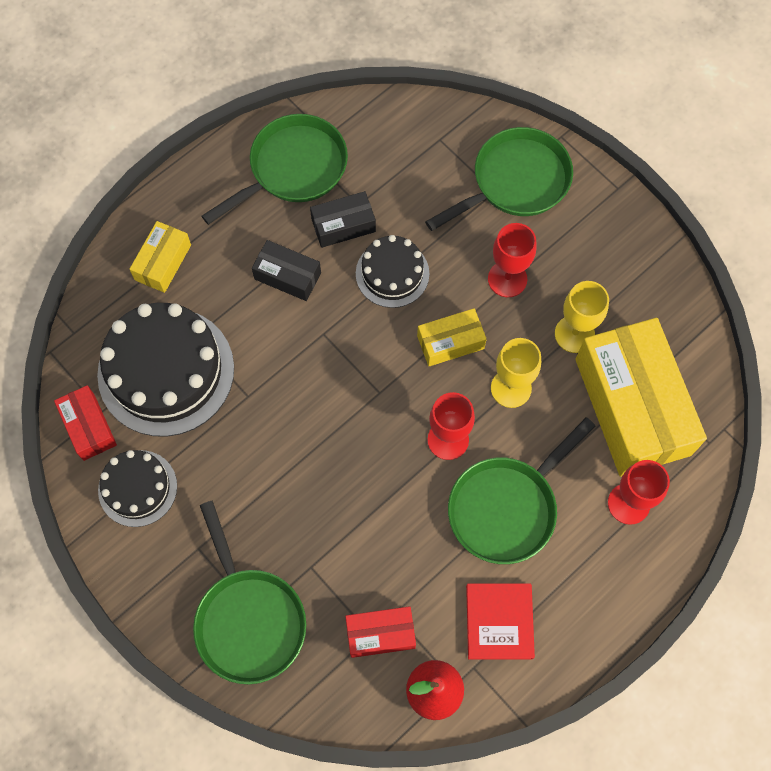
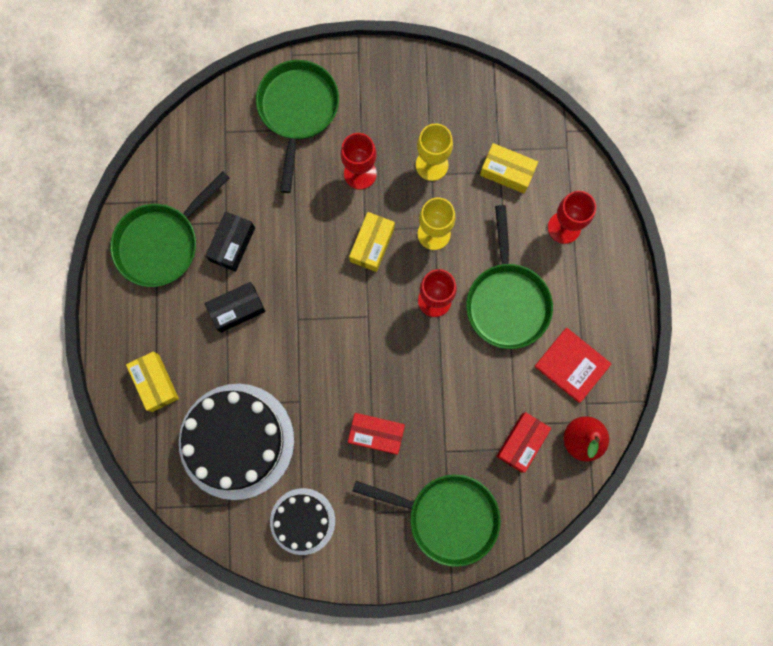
camera: 50 degrees left, 10 degrees up
(88, 427) = (233, 521): red box -> red box (376, 434)
(293, 169) = (162, 243): green pan -> green pan turned 135 degrees counterclockwise
(392, 273) = (294, 241): black cake -> none
(632, 407) = (507, 172): yellow box -> yellow box, size x0.47

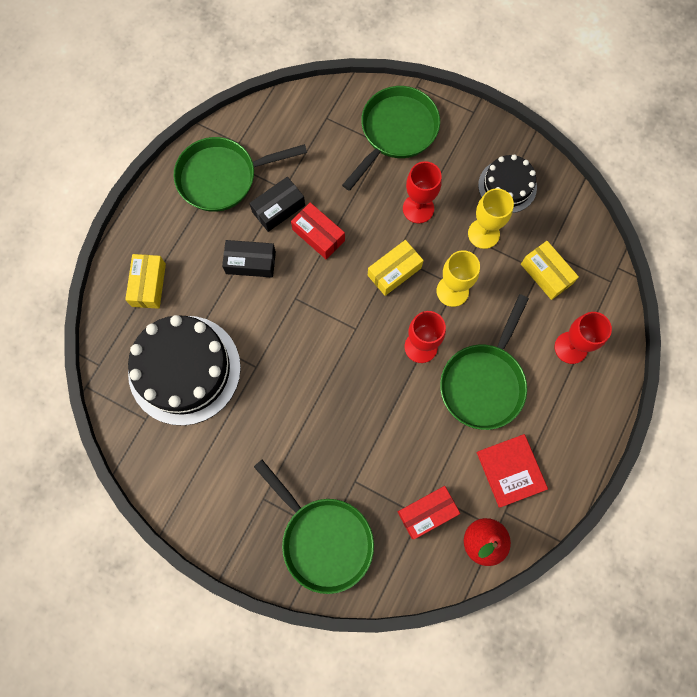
camera: 30 degrees right, 5 degrees down
(302, 521) = (198, 469): black cake -> black cake (507, 186)
(376, 434) = (304, 431): red box -> red box (318, 235)

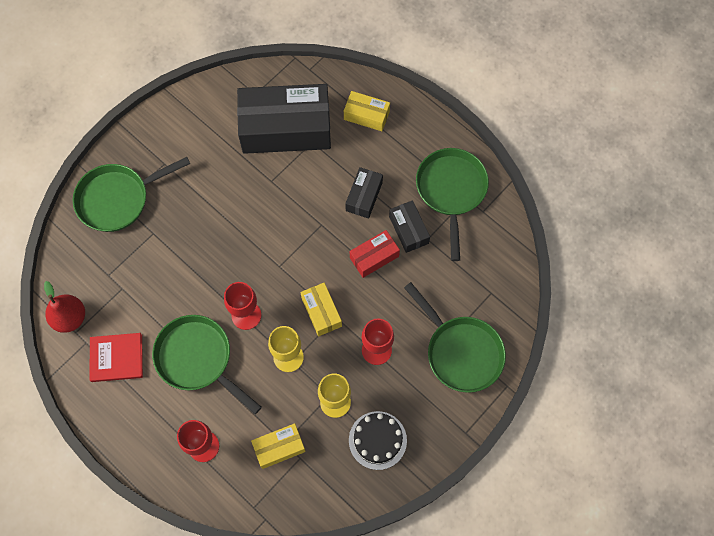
camera: 105 degrees right, 5 degrees down
(184, 370) = (286, 128): black cake -> black box
(427, 513) = (108, 281): red box -> none

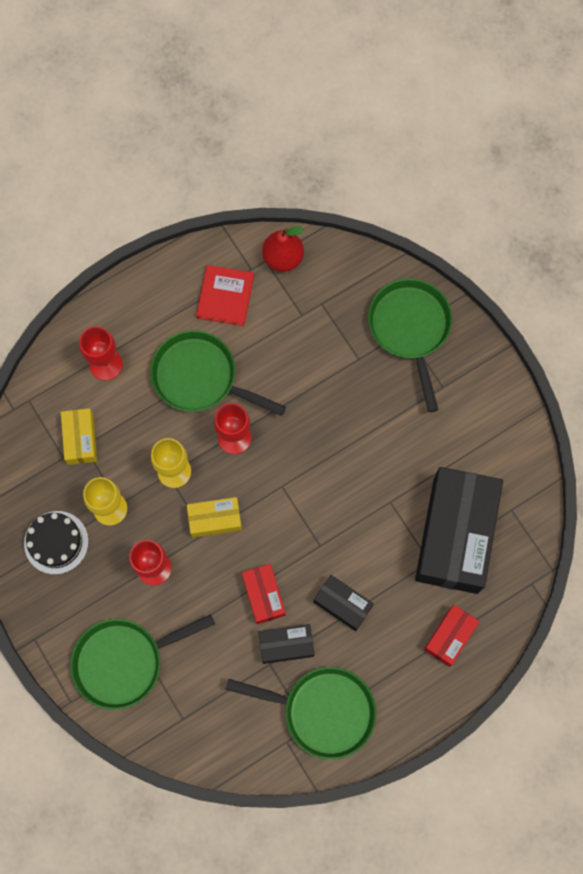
camera: 105 degrees right, 5 degrees up
(198, 359) = (200, 377): green pan -> green pan turned 120 degrees counterclockwise
(366, 115) = (450, 636): yellow box -> red box

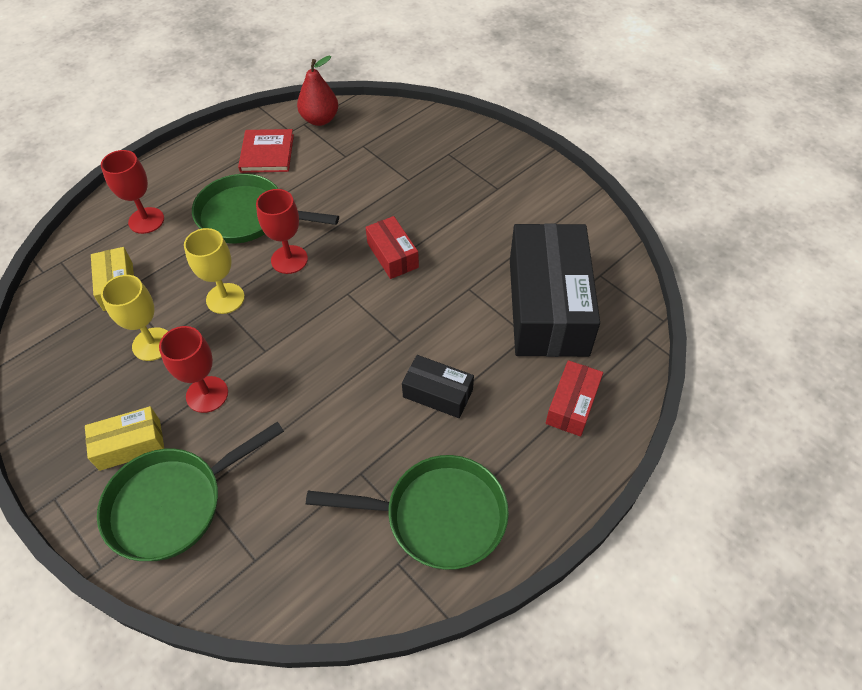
camera: 10 degrees left, 20 degrees down
(56, 542) = (87, 388): black cake -> none
(215, 519) = (275, 335): yellow box -> yellow box (130, 444)
(264, 595) = (342, 400): red box -> red box (392, 255)
(286, 645) = (378, 448): black box -> none
(410, 329) = (453, 151): green pan -> none

